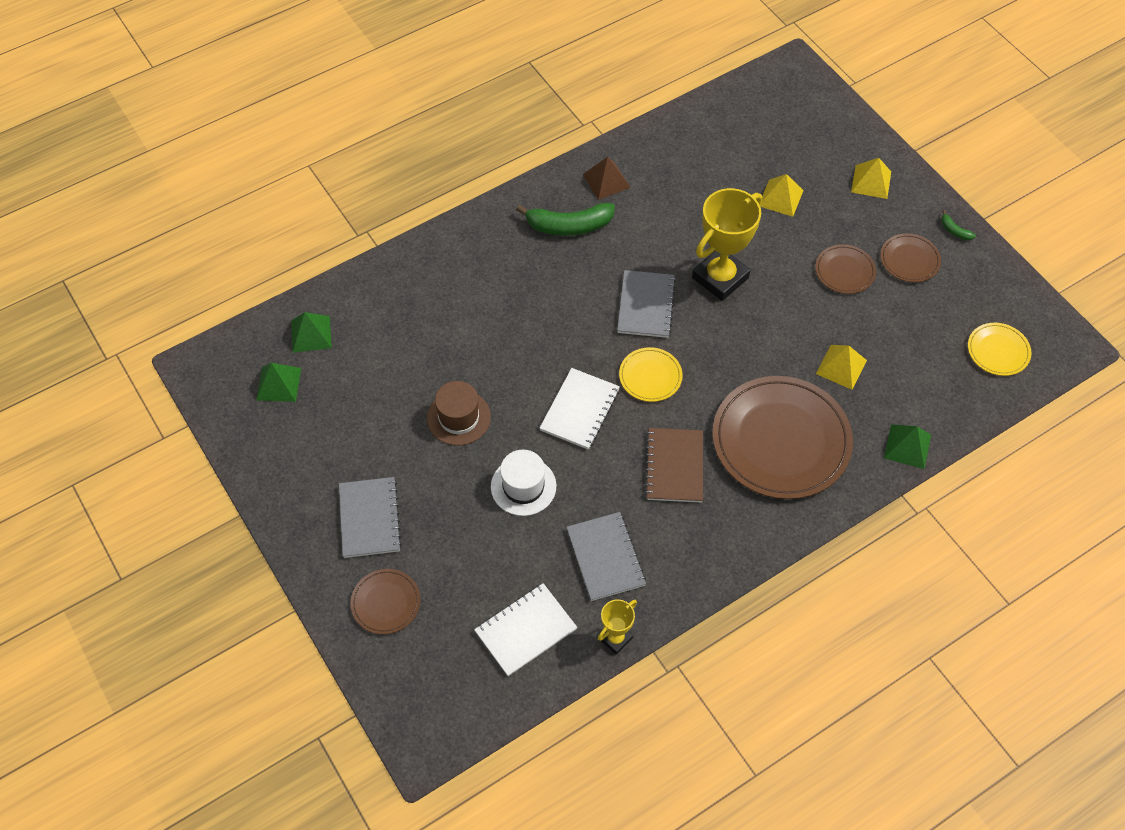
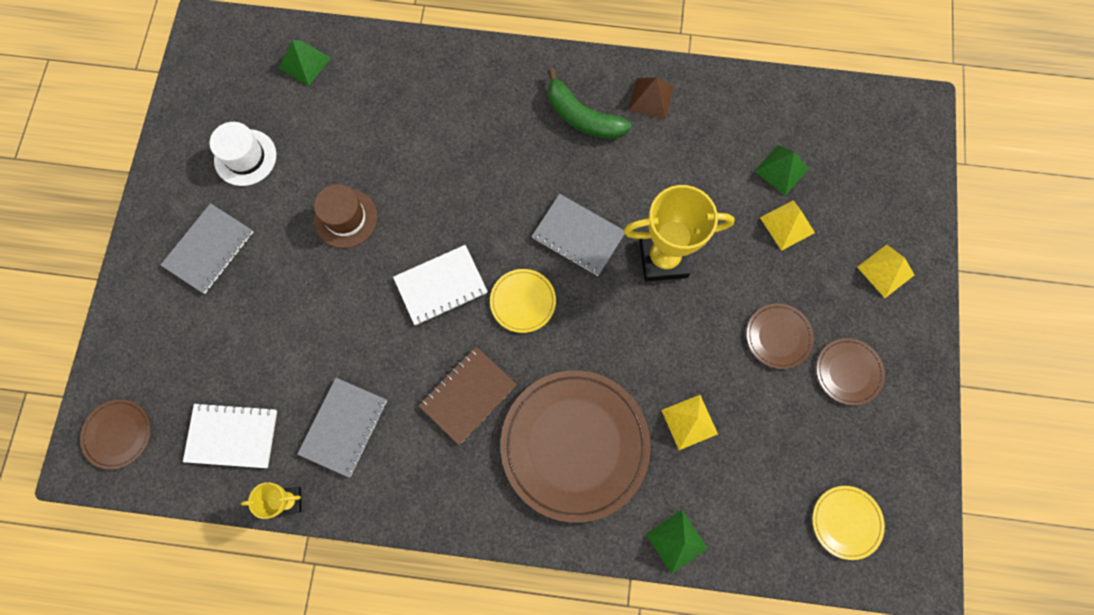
camera: 40 degrees right, 15 degrees up
(278, 384) = (246, 87): green pyramid -> green pyramid (781, 169)
(386, 602) = (159, 327): brown plate -> brown plate (118, 434)
(523, 486) = (339, 315): white hat -> white hat (245, 157)
(646, 305) = (578, 236): grey notebook -> grey notebook turned 75 degrees clockwise
(954, 230) = (919, 376): green banana -> none

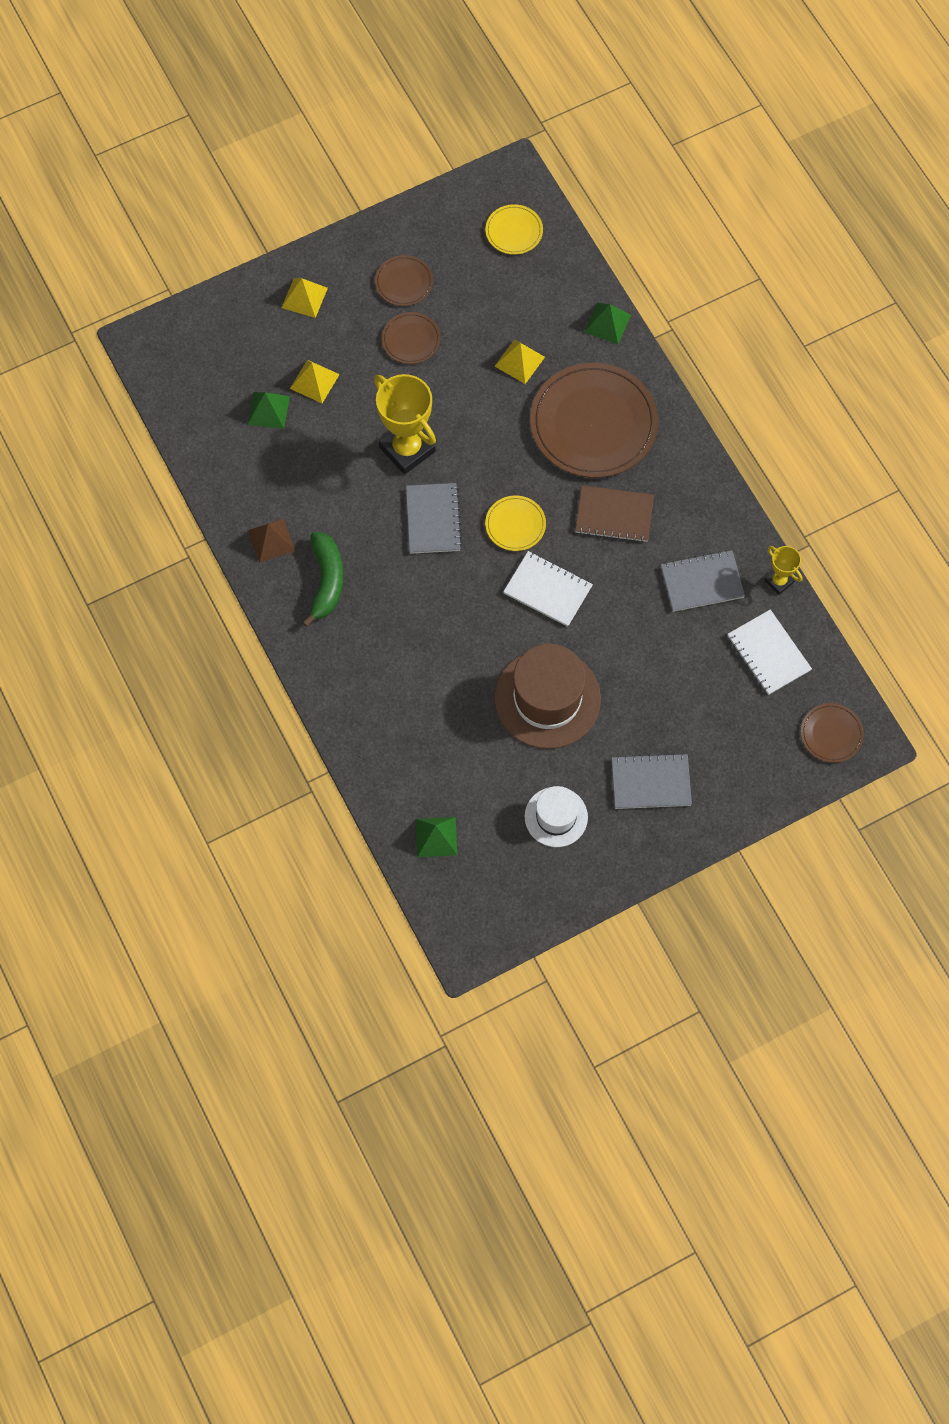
camera: 125 degrees left, 5 degrees down
(346, 218) = (547, 698): brown hat -> brown hat, size x1.72

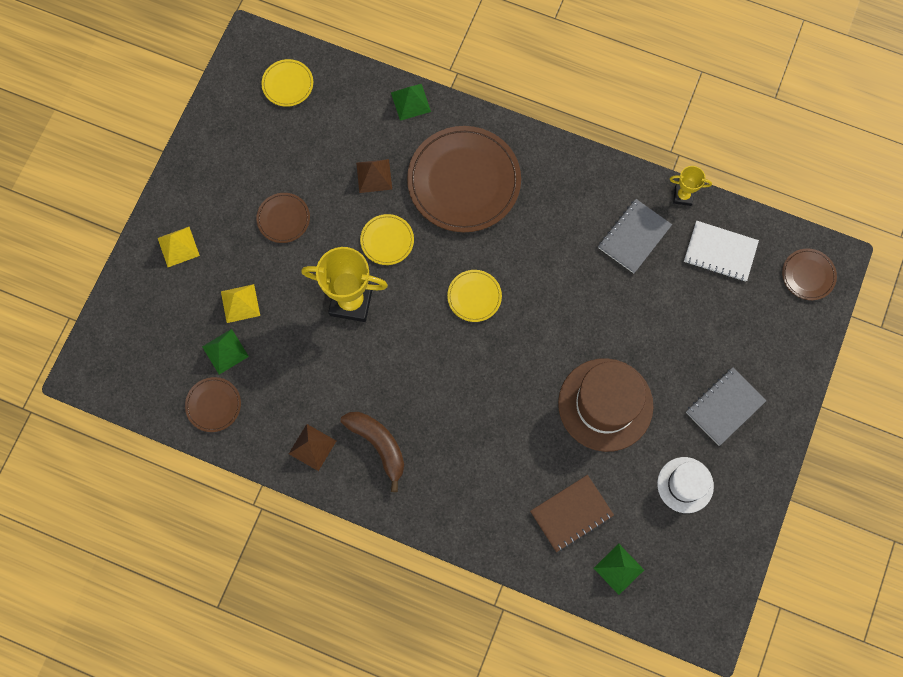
camera: 40 degrees left, 5 degrees up
(326, 581) = (378, 445): green banana -> brown banana
(404, 282) = (241, 180): brown plate -> brown plate (213, 405)
(433, 519) = (414, 338): grey notebook -> none
(482, 423) = (387, 240): none -> yellow plate
(519, 361) = (374, 176): yellow pyramid -> brown pyramid
(547, 590) = (537, 326): white notebook -> none
(614, 515) = (535, 236): brown notebook -> brown notebook (571, 513)

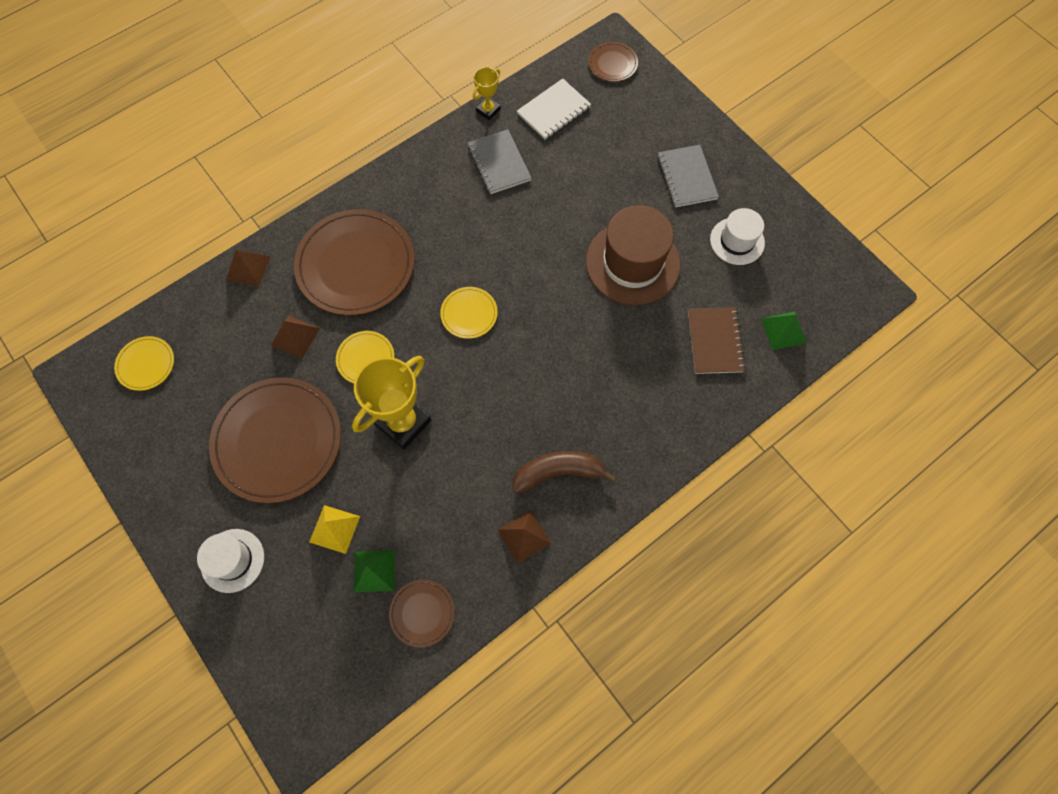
camera: 60 degrees left, 5 degrees down
(178, 246) = (232, 560): yellow pyramid -> white hat
(283, 219) = (278, 441): brown plate -> brown plate, size x2.14
(410, 102) = (248, 268): green pyramid -> brown pyramid

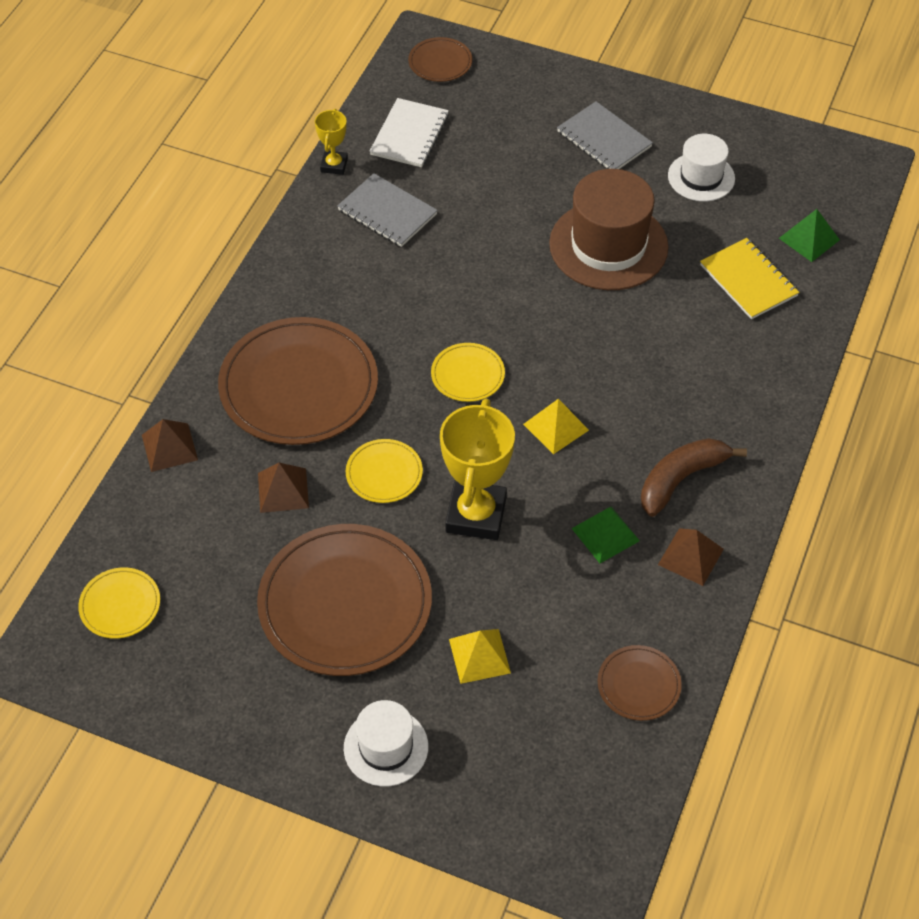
camera: 30 degrees left, 15 degrees down
(374, 571) = (555, 673): green pyramid -> green pyramid (605, 534)
(500, 385) = (556, 427): none -> yellow pyramid
(715, 341) = (748, 280): brown notebook -> yellow notebook

